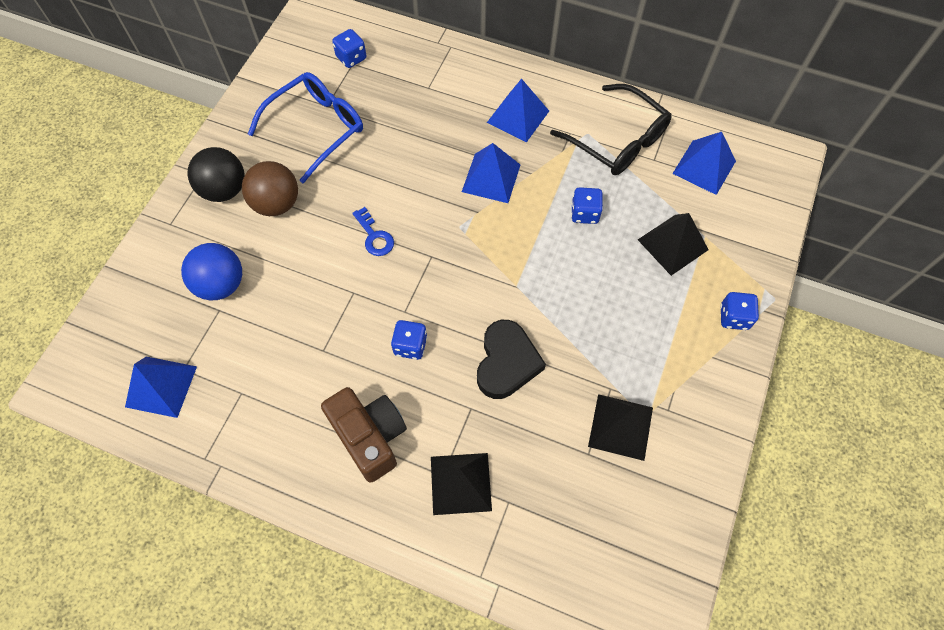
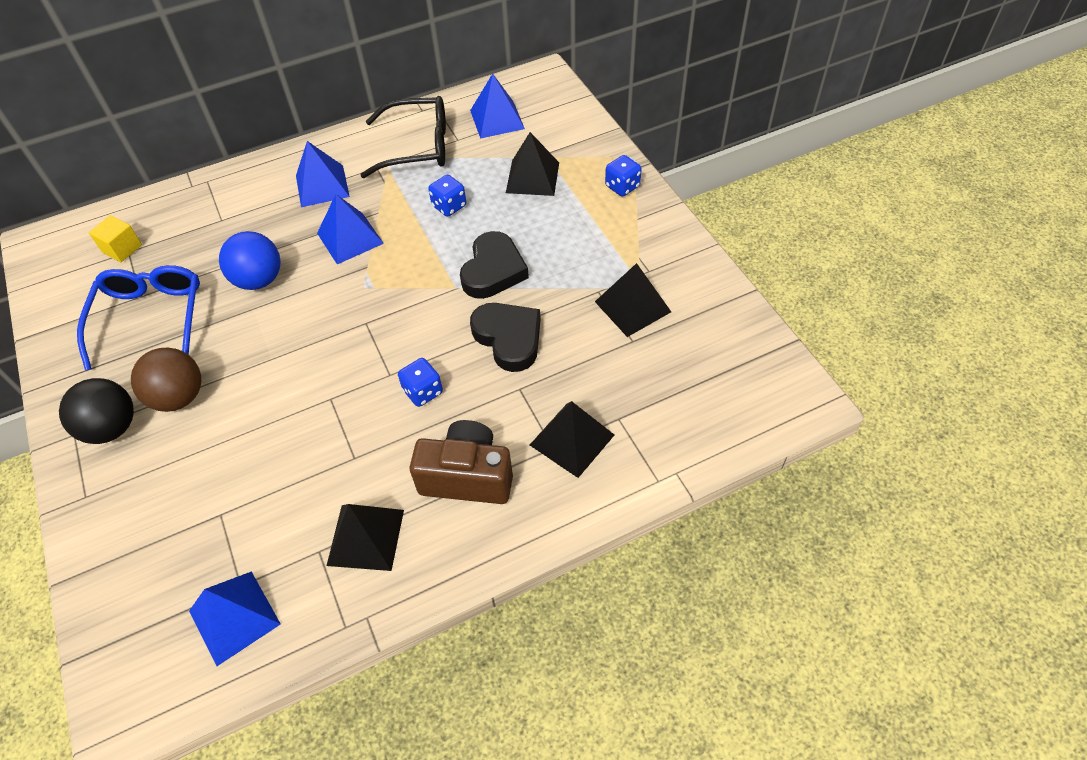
camera: 45 degrees left, 10 degrees down
(221, 284) = (198, 495): blue ball -> blue ball (259, 280)
(273, 413) = (366, 537): none -> black pyramid
(351, 58) = (122, 248): blue dice -> yellow cube
(374, 236) = (300, 348): blue key -> none
(556, 297) = (493, 270): none -> black heart

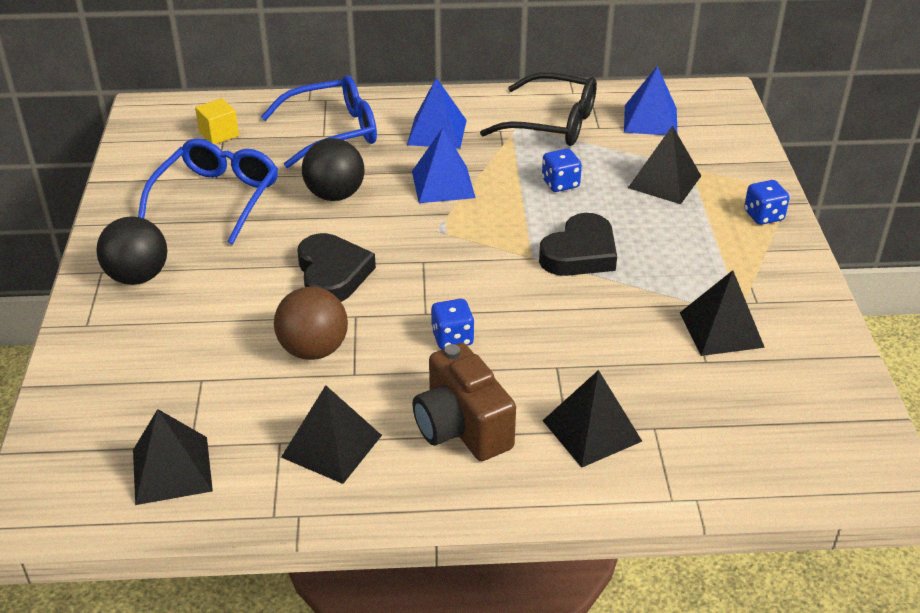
camera: 20 degrees right, 15 degrees down
(179, 397) = (211, 270): brown ball -> brown ball (313, 350)
(229, 214) = (333, 132): none -> blue glasses
(234, 617) = (172, 470): blue pyramid -> black pyramid
(259, 280) = (335, 195): blue ball -> black ball
(467, 477) = (462, 427): brown camera -> brown camera turned 150 degrees counterclockwise
(509, 338) = (567, 318): black heart -> black heart (332, 274)

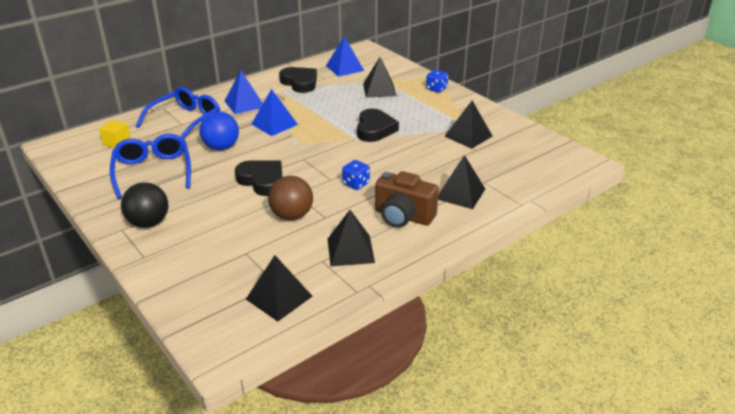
camera: 35 degrees left, 5 degrees down
(335, 195) = (221, 147): black ball -> blue ball
(553, 123) = (300, 83): black glasses -> black heart
(560, 184) = (332, 105): blue dice -> none

